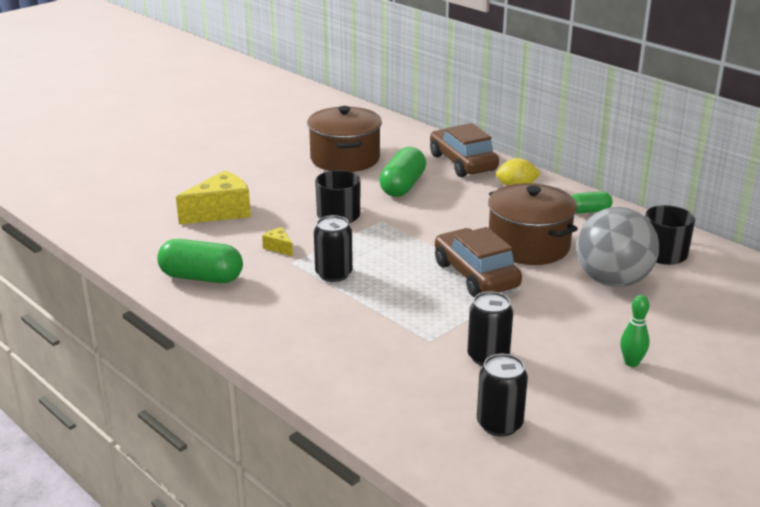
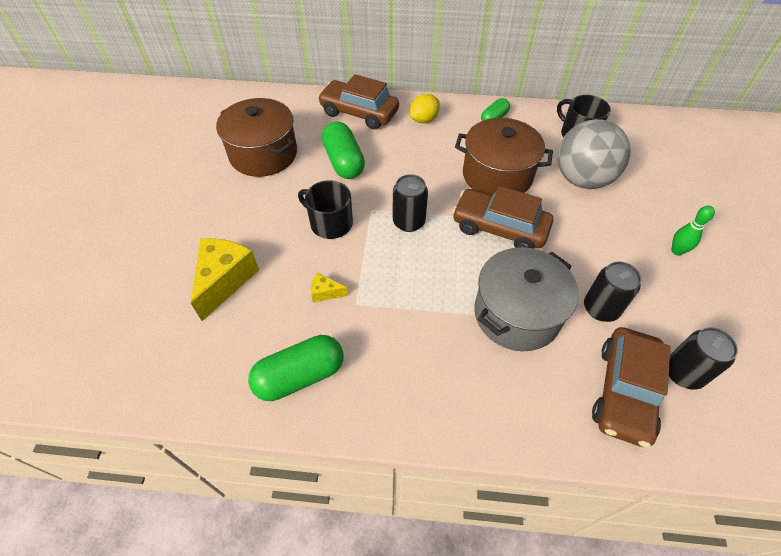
camera: 40 degrees left, 25 degrees up
(334, 274) = (403, 294): black can -> black can (409, 222)
(407, 325) = (516, 314): none -> grey pot
(427, 405) = (624, 392): none -> brown car

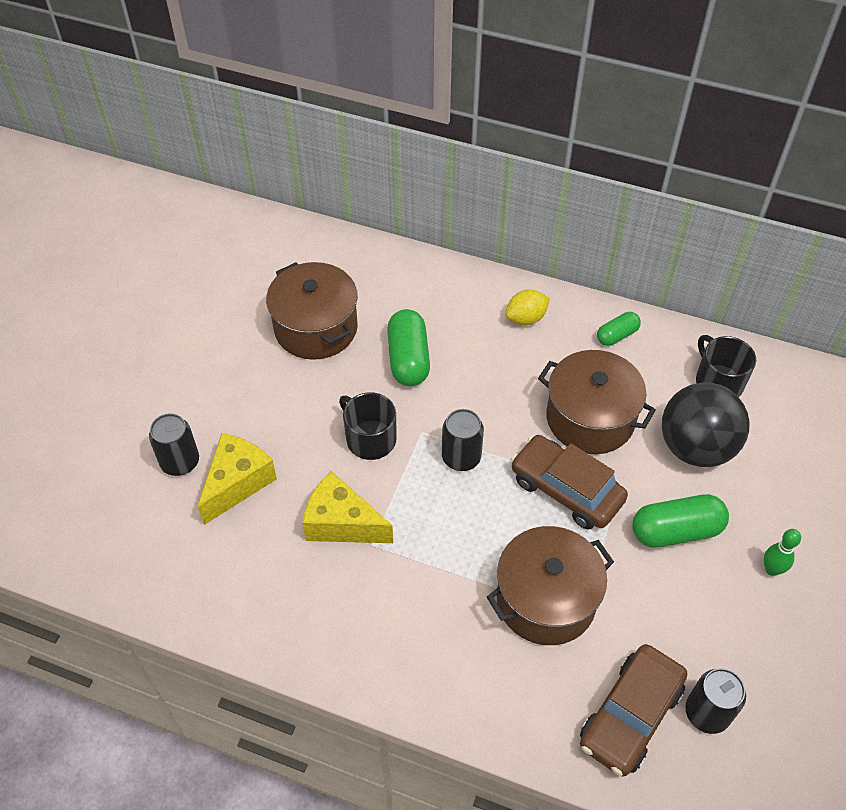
camera: 15 degrees right, 0 degrees up
(300, 376) = (291, 610): green capsule -> green capsule (676, 531)
(325, 292) = (342, 523): yellow cheese -> yellow cheese, size x2.16
(359, 113) = (447, 291): brown car -> none
(516, 314) = (546, 600): grey pot -> brown pot
(582, 179) = (695, 447): grey ball -> black ball
(600, 308) = (645, 617): black can -> black can (180, 462)

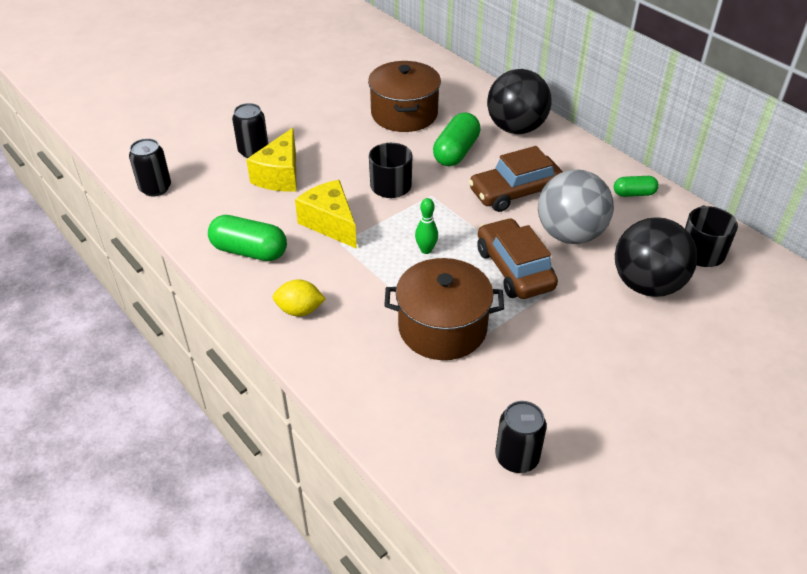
camera: 30 degrees right, 10 degrees down
(237, 483) = (280, 175): yellow cheese -> yellow cheese turned 135 degrees clockwise
(449, 297) = (516, 128): none -> black ball
(461, 457) = (448, 220): black can -> black can (155, 188)
(526, 318) = (566, 159): yellow lemon -> yellow lemon (300, 310)
(590, 418) = (570, 234): brown pot -> grey ball
(630, 715) = (450, 429): brown car -> brown car (515, 192)
(676, 531) = (586, 330): green capsule -> green capsule (249, 251)
(771, 569) = (653, 390): green bowling pin -> green bowling pin (426, 250)

